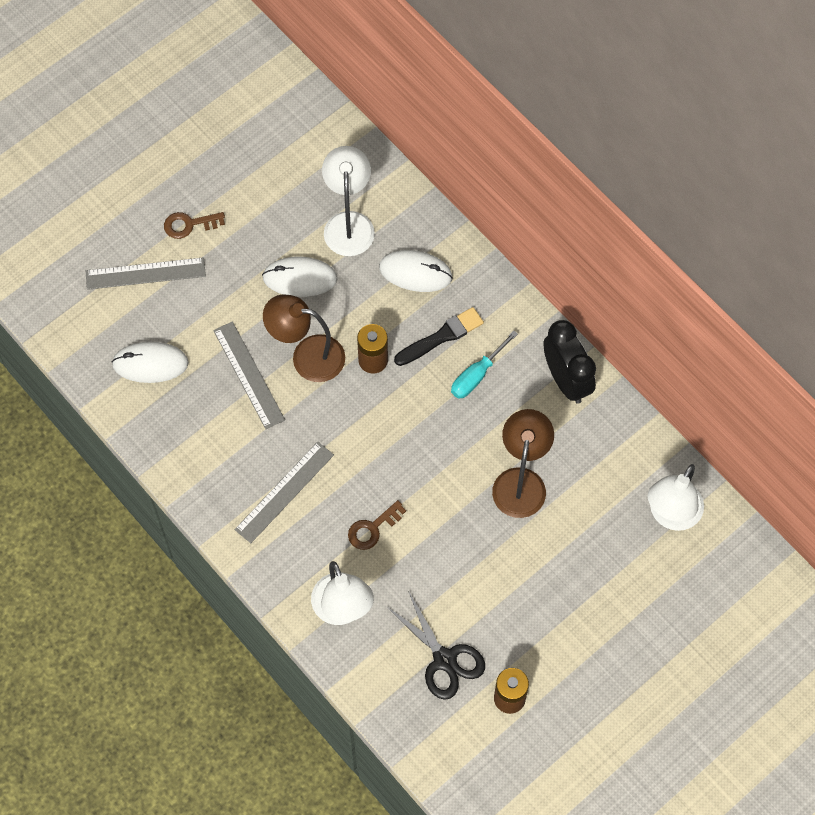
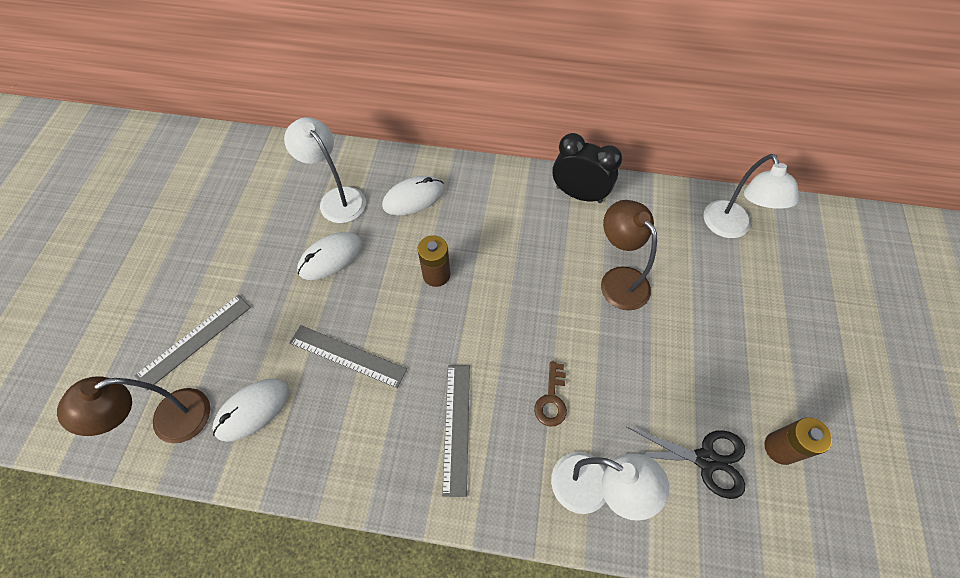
camera: 40 degrees left, 5 degrees down
(189, 225) = (207, 279): brown key -> none
(307, 356) = (383, 308): brown lamp -> brown lamp (169, 421)
(441, 336) = (470, 225): black brush -> none
(477, 375) = (518, 232): turquoise screwdriver -> none

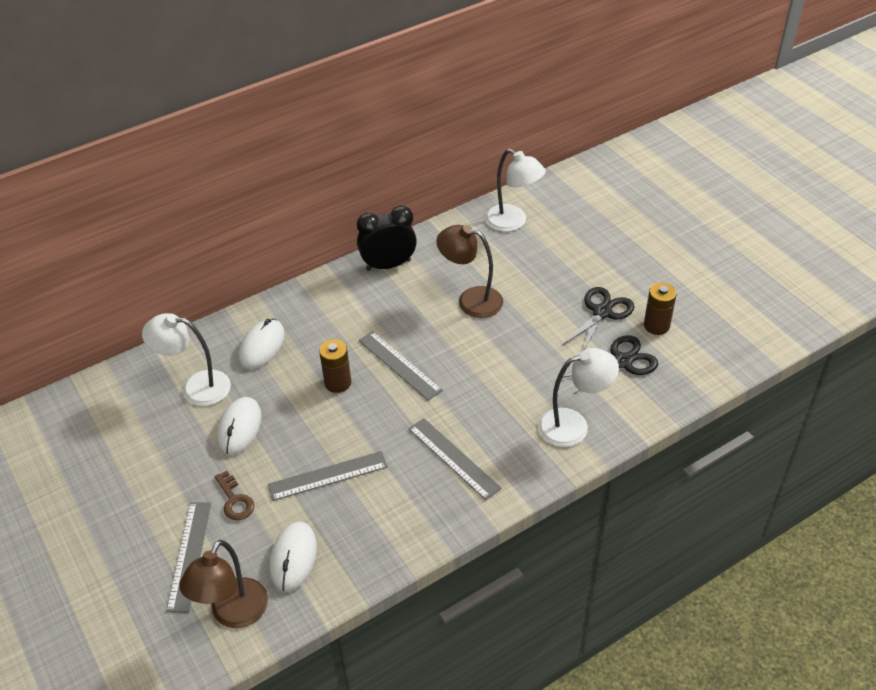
camera: 40 degrees left, 15 degrees down
(499, 297) = (399, 365): none -> grey ruler
(551, 399) = (499, 398): brown key -> brown key (235, 500)
(734, 388) = (602, 312): none -> black scissors

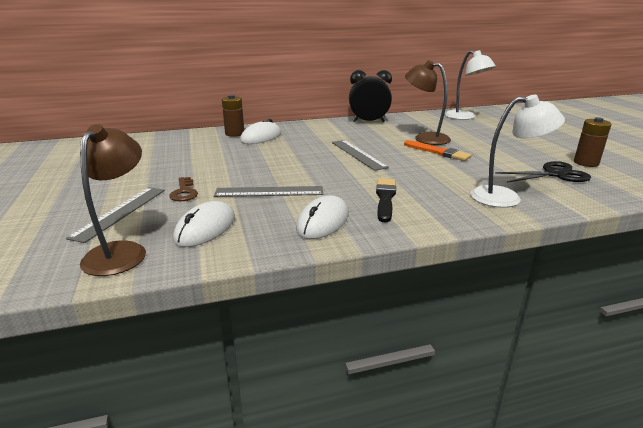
camera: 15 degrees right, 20 degrees down
(196, 387) = (202, 145): white lamp -> none
(233, 614) = (121, 251): brown lamp -> brown lamp turned 150 degrees clockwise
(239, 428) = (217, 163): white mouse -> white mouse (323, 221)
(338, 383) = (306, 155): brown battery -> brown battery (234, 133)
(453, 458) = (385, 198): grey ruler -> black brush
(493, 337) = (438, 152): none -> orange brush
(602, 312) = (535, 153): black scissors -> none

